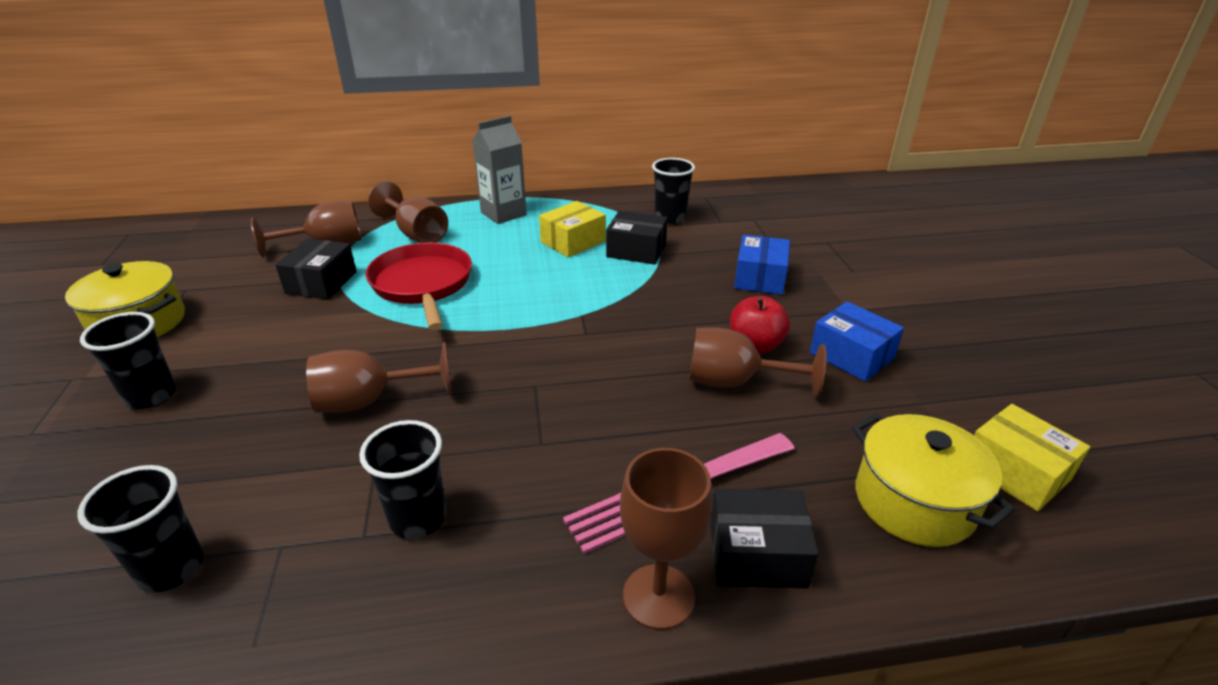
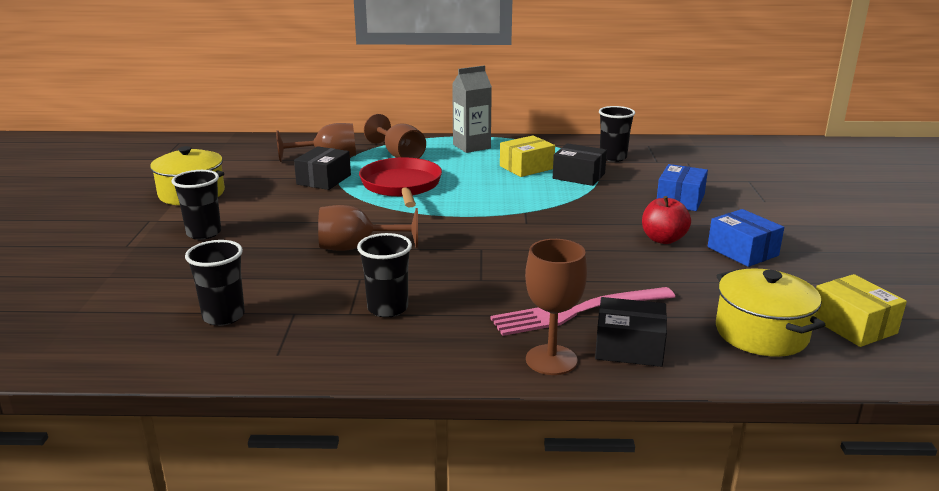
camera: 10 degrees right, 10 degrees down
(735, 382) = (640, 259): brown goblet -> none

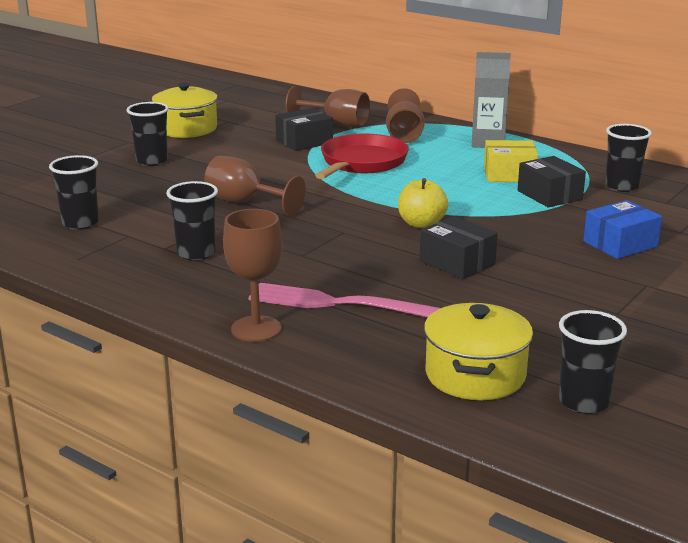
camera: 35 degrees right, 0 degrees up
(528, 224) = (421, 224): none -> yellow apple
(629, 347) = (334, 343): black box -> black box (457, 263)
(663, 239) = (530, 273): red apple -> none
(742, 251) = (595, 307): blue box -> none
(852, 325) = (583, 402): yellow box -> black cup

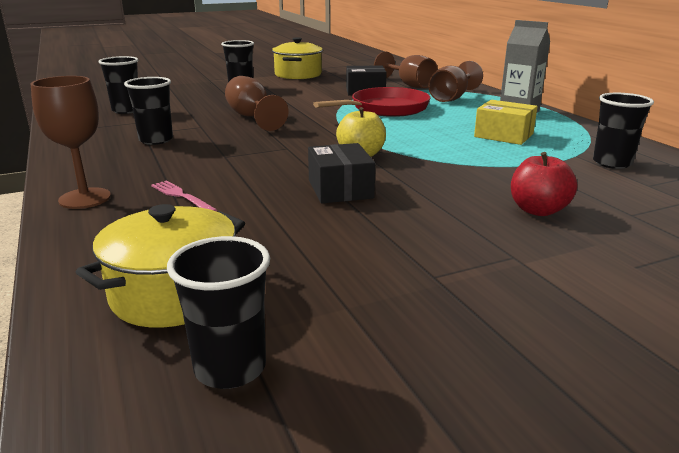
camera: 30 degrees right, 0 degrees up
(338, 304) = (181, 196): pink fork -> pink fork, size x0.51
(549, 195) = (520, 156): black box -> none
(620, 244) = (538, 210): blue box -> red apple

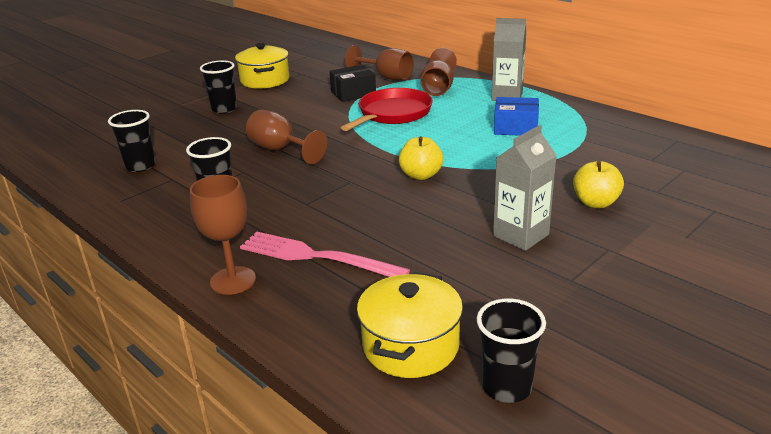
camera: 20 degrees left, 5 degrees up
(181, 196) = (316, 257): pink fork -> pink fork, size x1.95
(340, 189) = (438, 217): black box -> none
(415, 221) = (521, 235): none -> grey carton
(503, 135) = (515, 128): yellow box -> blue box
(538, 210) = (595, 203): red apple -> yellow apple
(612, 163) = (614, 142): black cup -> none

